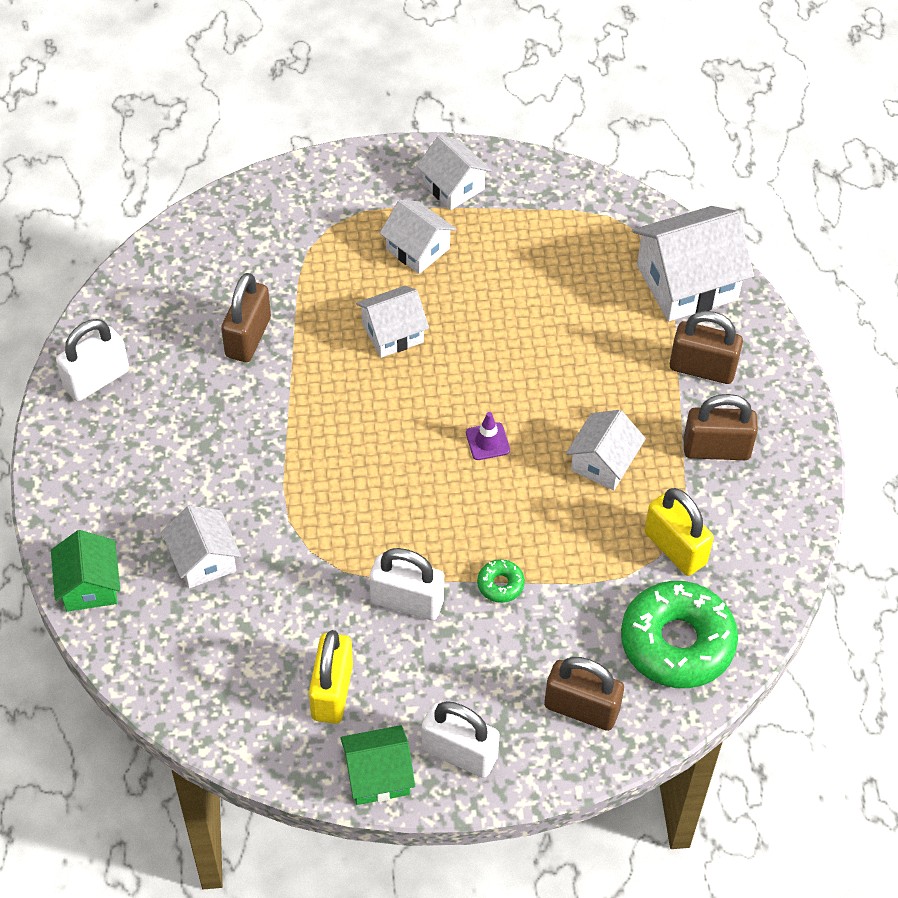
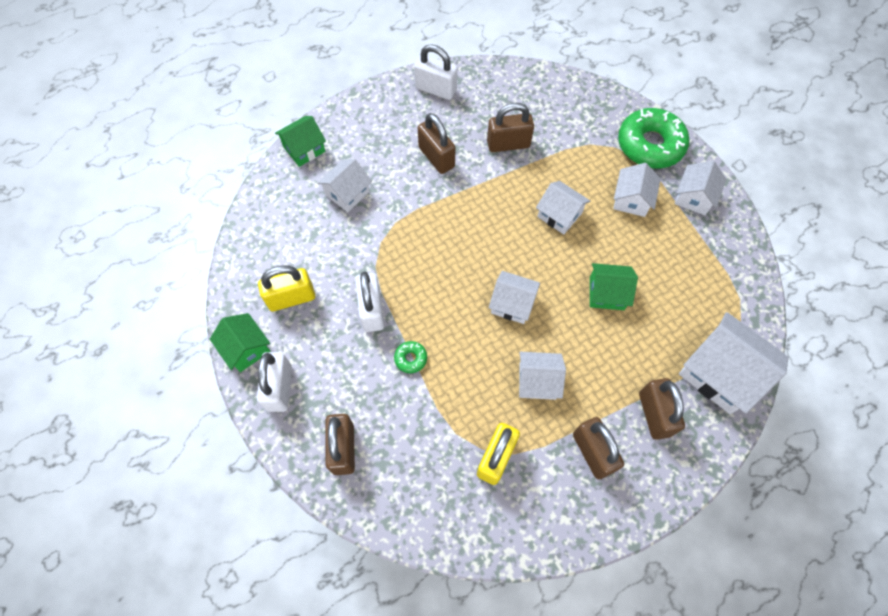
camera: 65 degrees right, 10 degrees up
(214, 428) = (436, 157): none -> brown padlock
(487, 441) = (512, 304): purple traffic cone -> white house
(529, 338) = (606, 293): none -> green house
(677, 642) = (422, 491): green donut -> green donut (650, 145)

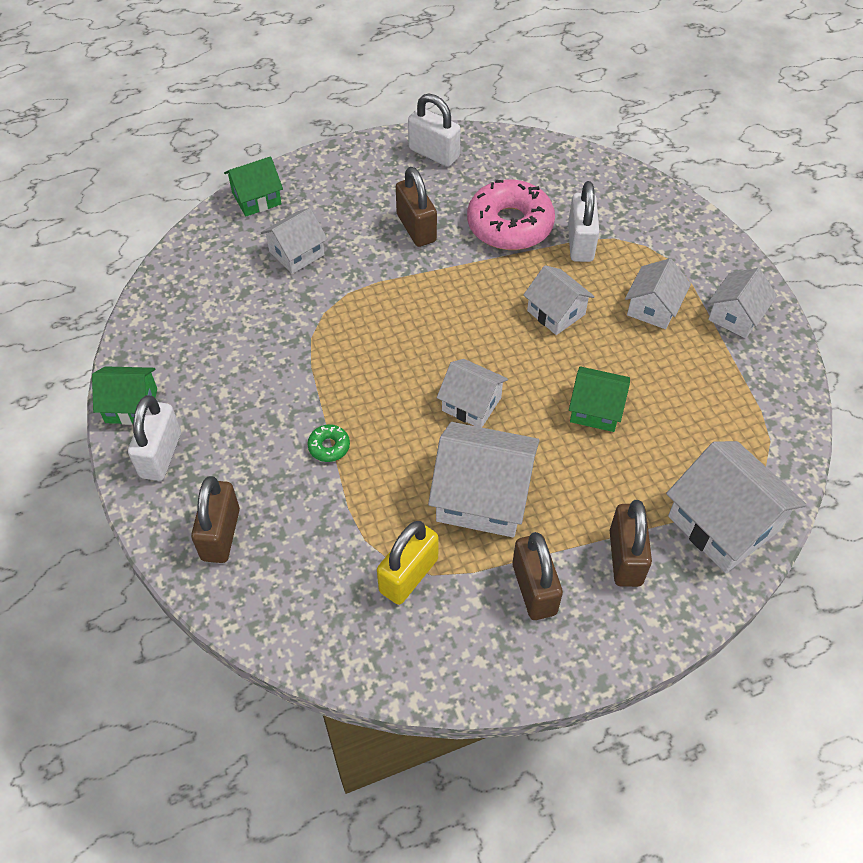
camera: 10 degrees right, 10 degrees down
(246, 348) = (131, 405): green house -> green house turned 60 degrees counterclockwise
(291, 298) = (200, 358): yellow padlock -> none
(372, 310) = (294, 386): white padlock -> white padlock (580, 243)
(508, 144) = (510, 225): brown padlock -> pink donut
(537, 381) = (482, 496): white house -> white house, size x1.67
(650, 145) = (692, 249): green donut -> none

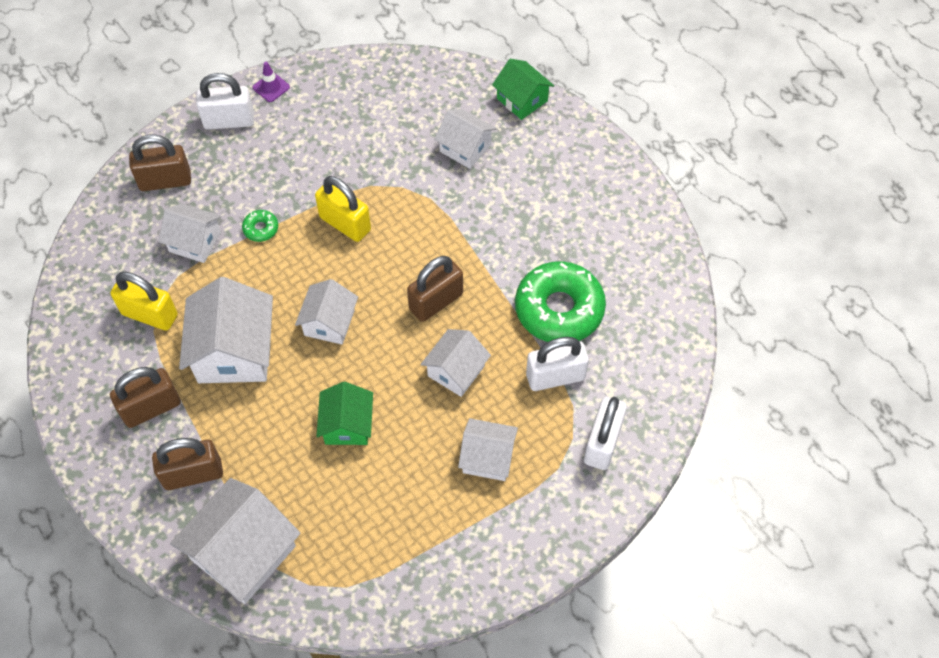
camera: 75 degrees right, 5 degrees up
(131, 405) = (271, 87): green house -> purple traffic cone
(351, 369) = (345, 223): none -> yellow padlock
(416, 228) = (527, 232): brown padlock -> brown padlock (436, 302)
(433, 153) = (635, 222): white padlock -> white padlock (602, 443)
(510, 225) = (559, 309): pink donut -> green donut
(736, 316) = (500, 538): white house -> white house (195, 242)

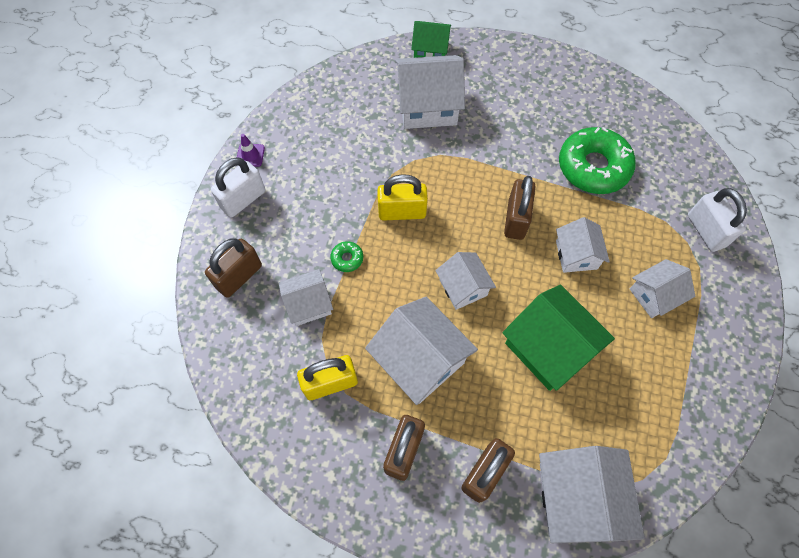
camera: 40 degrees left, 5 degrees up
(347, 425) = (548, 347): green house -> green house, size x1.67
(465, 148) = (427, 106): white house -> white house, size x1.67
(555, 377) = (636, 211): white padlock -> none

